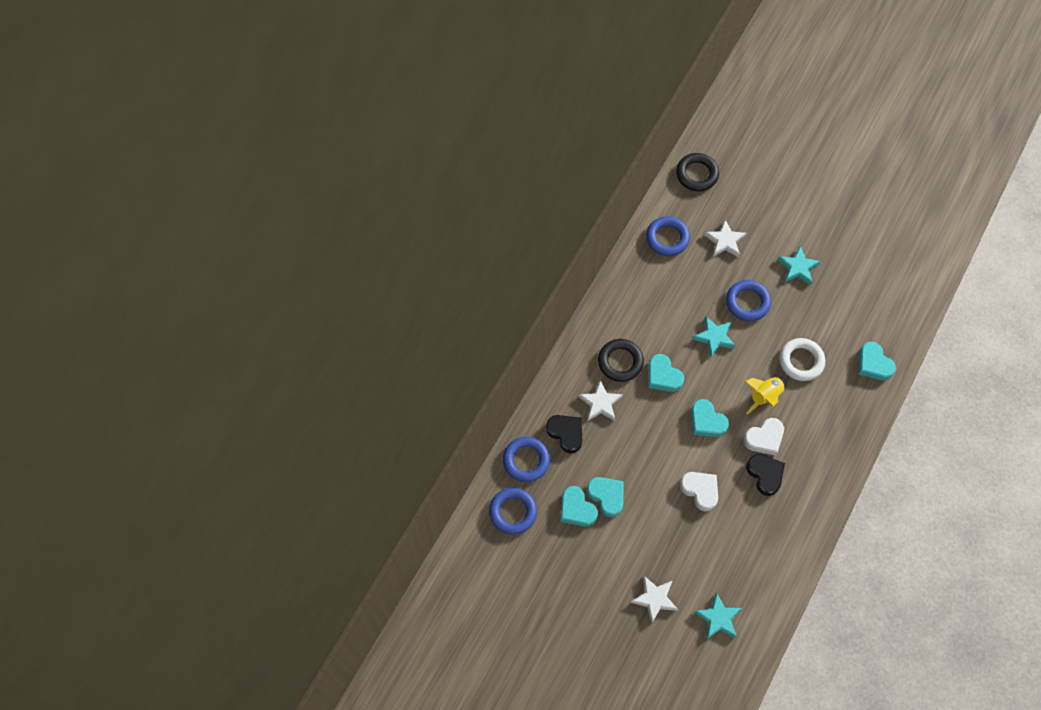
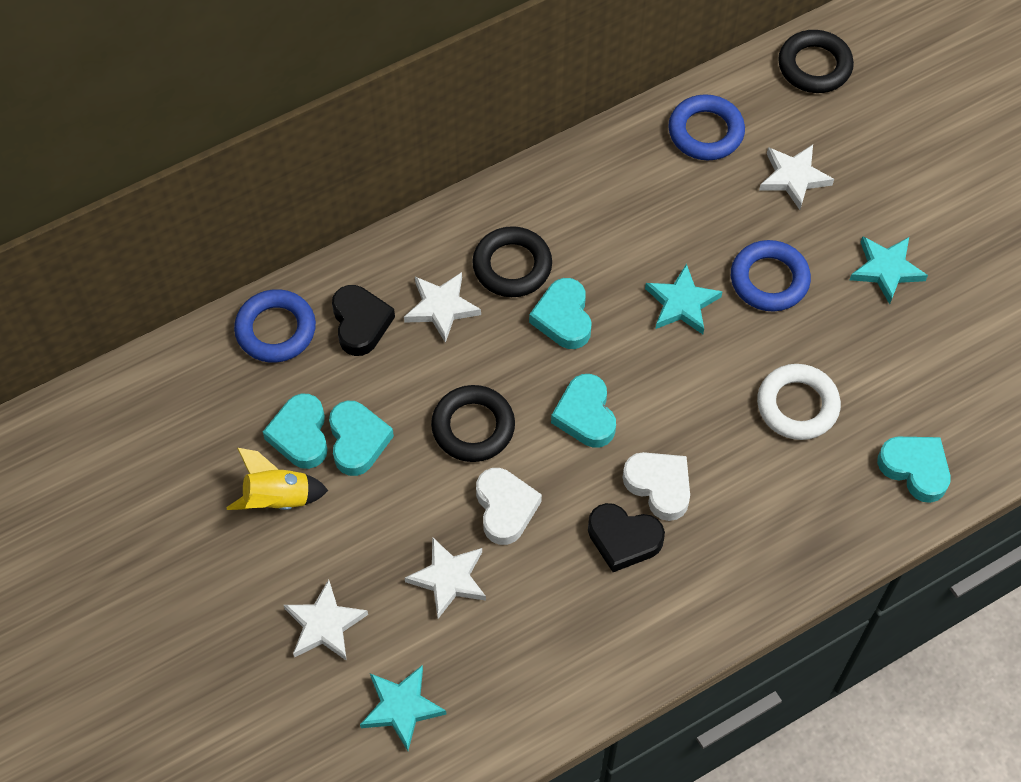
camera: 30 degrees right, 5 degrees down
(513, 512) = (205, 389): blue ring -> none
(657, 457) = (473, 427): none -> black ring
(697, 541) = (448, 579): none -> white star
(764, 396) = (703, 426): yellow rocket -> yellow rocket (278, 498)
(764, 438) = (659, 486): white heart -> white heart turned 135 degrees counterclockwise
(765, 474) = (623, 539): black heart -> black heart turned 105 degrees clockwise
(873, 364) = (915, 469): turquoise heart -> turquoise heart turned 135 degrees clockwise

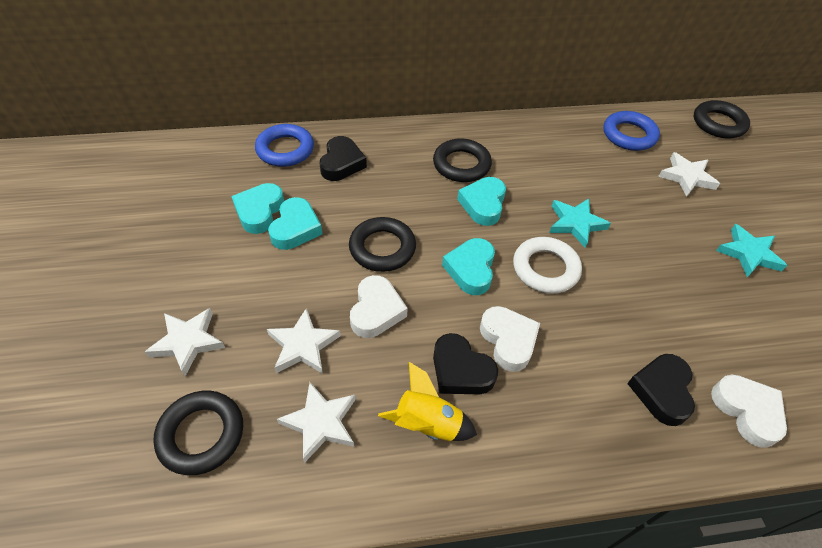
camera: 20 degrees right, 10 degrees down
(278, 498) = (217, 244): yellow rocket -> yellow rocket (427, 424)
(401, 708) = (201, 434): turquoise star -> black ring
(441, 308) = (400, 172): white star -> white star (320, 423)
(769, 280) = (650, 230): blue ring -> none
(797, 405) = (648, 322): white ring -> white ring (545, 269)
(829, 481) = (661, 391): none -> black heart
(915, 469) = (747, 411): turquoise heart -> white heart

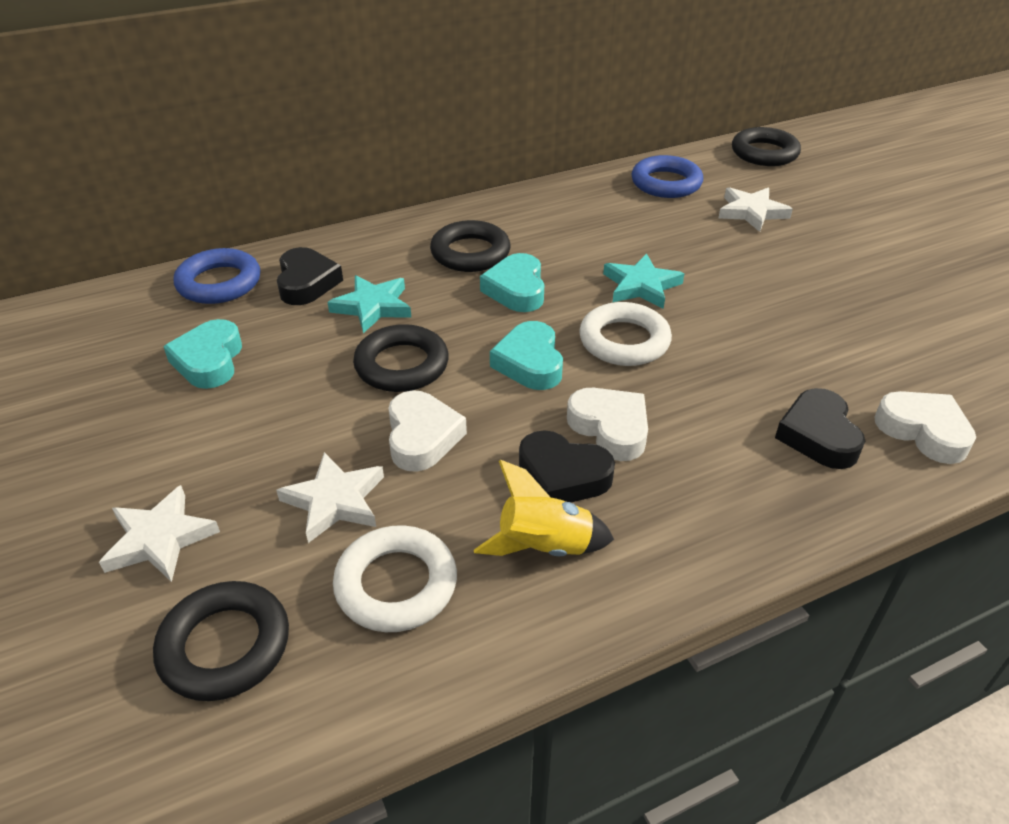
camera: 15 degrees left, 10 degrees down
(295, 228) = (270, 369): turquoise heart -> none
(320, 423) = (396, 584): white star -> white ring
(748, 253) = (855, 274): turquoise star -> turquoise star (373, 307)

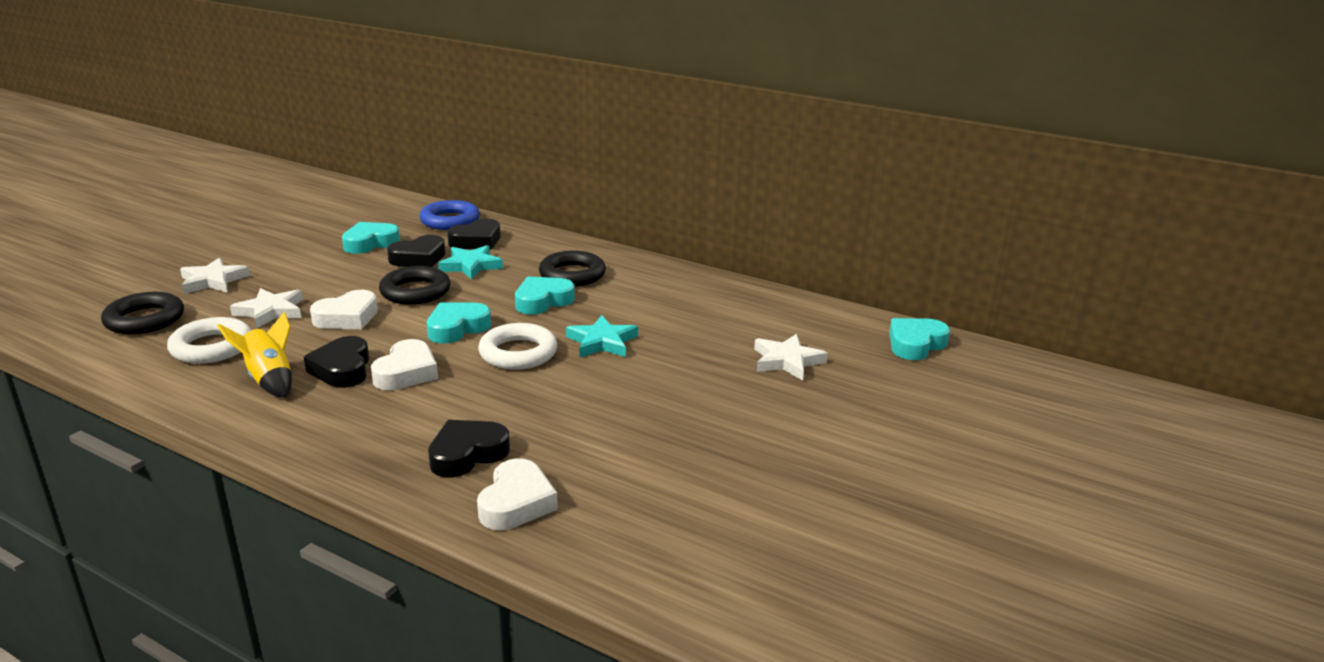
camera: 55 degrees right, 15 degrees down
(306, 336) = (419, 258): none -> black heart
(666, 183) = (782, 315): blue ring -> none
(764, 153) = (915, 344): black ring -> turquoise heart

